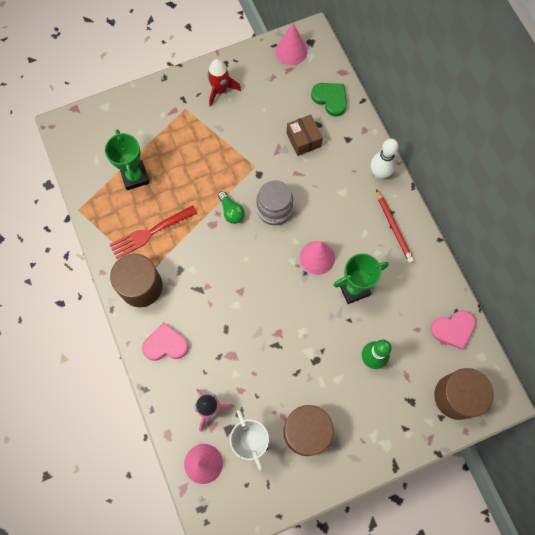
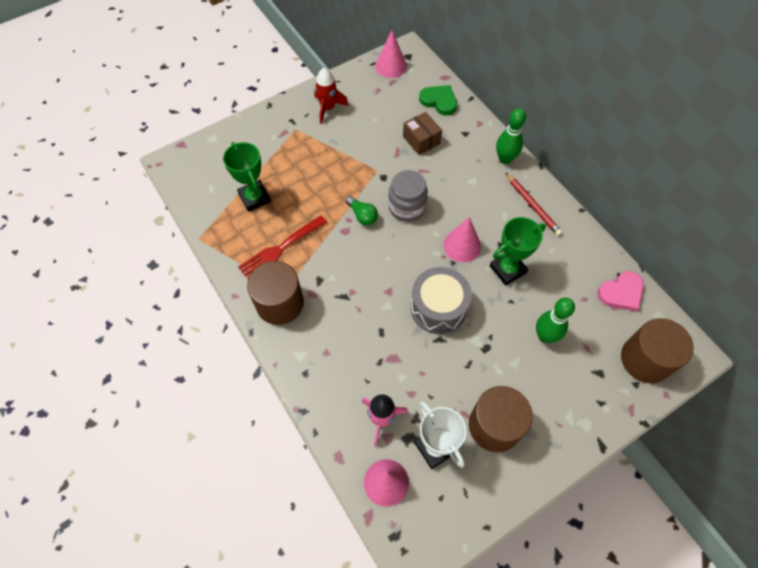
camera: 10 degrees left, 10 degrees down
(165, 344) = (317, 359): pink heart -> none
(282, 315) = (438, 308): none -> grey drum
(379, 173) = (505, 159): white bowling pin -> green bowling pin

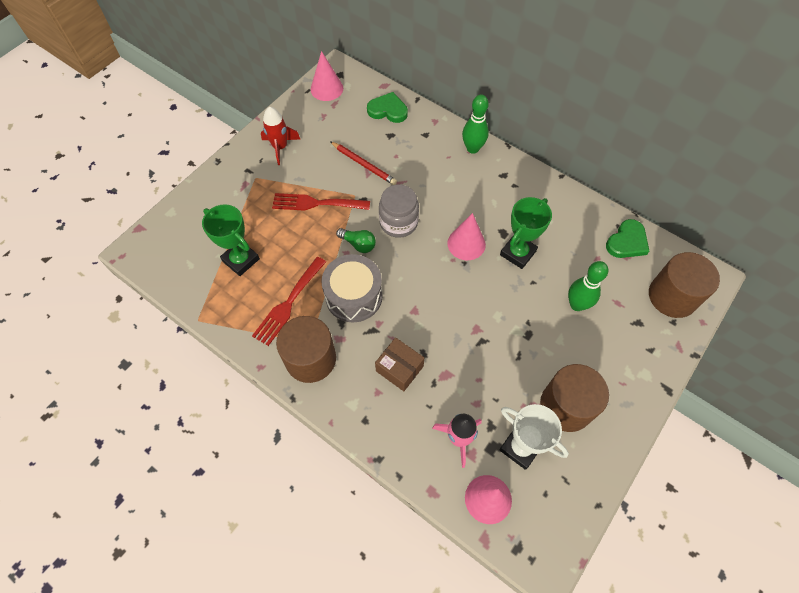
camera: 20 degrees left, 0 degrees up
(339, 168) = (316, 203): none -> red fork
(421, 140) = (386, 153): brown box -> brown box (399, 368)
(438, 308) = (468, 311): grey drum -> grey drum (354, 296)
(532, 205) = (516, 185): red pencil -> red pencil (363, 164)
(621, 293) = (627, 242): pink heart -> green heart

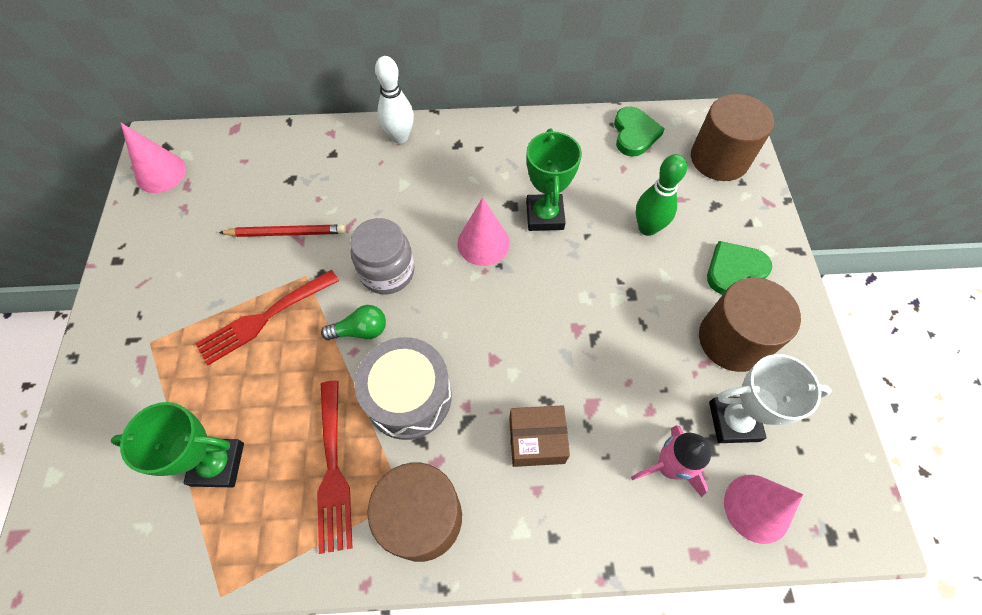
camera: 40 degrees left, 0 degrees up
(280, 147) = (155, 281): red rocket -> none
(388, 110) = (263, 153): green heart -> green heart (734, 270)
(472, 148) = (400, 137): green bowling pin -> white bowling pin

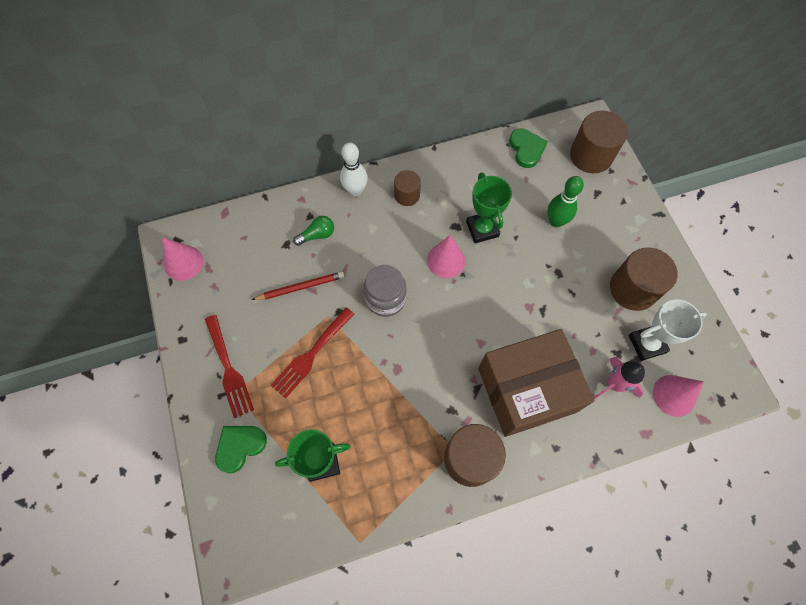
camera: 15 degrees left, 5 degrees up
(333, 470) = (401, 445): red fork -> red fork (229, 369)
(360, 330) = (383, 346): green light bulb -> green light bulb (317, 235)
(408, 397) = (433, 383): grey drum -> none
(462, 155) = (407, 195): none -> brown cylinder
(536, 440) = (526, 390): brown box -> brown box, size x2.21
(734, 270) = (622, 239): green heart -> green heart (240, 446)

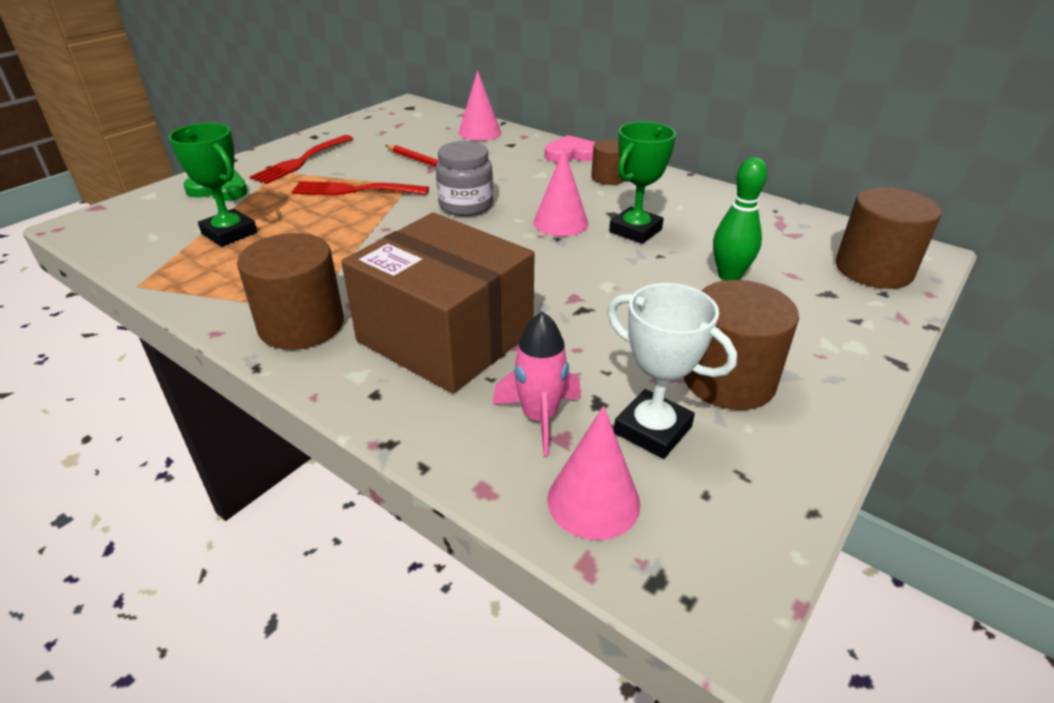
camera: 55 degrees right, 30 degrees down
(183, 263) = (391, 115): pink cone -> pink cone (479, 132)
(317, 235) = (495, 153): green light bulb -> none
(355, 190) = (571, 154): white bowling pin -> pink heart
(526, 149) = (792, 223): green heart -> none

